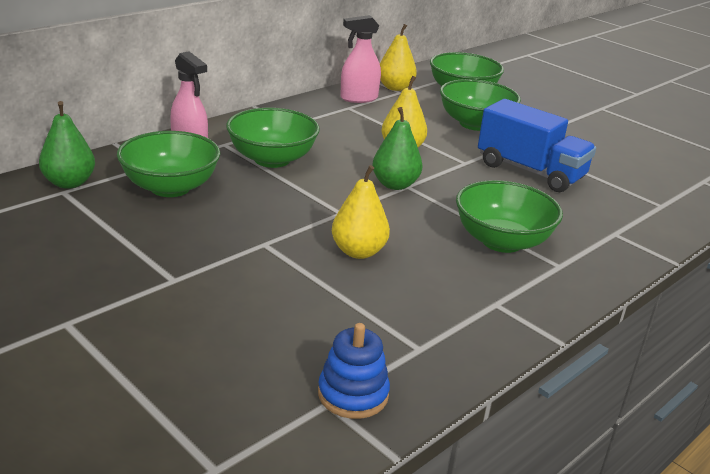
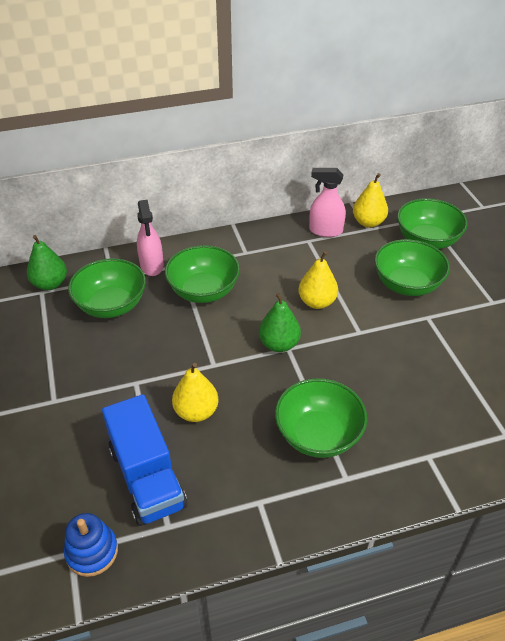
camera: 30 degrees right, 15 degrees up
(530, 171) = (411, 358): blue truck -> blue truck (147, 477)

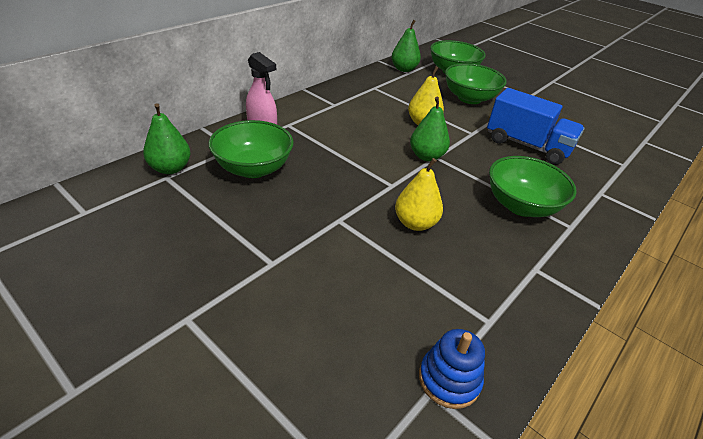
camera: 35 degrees left, 5 degrees down
(147, 477) = (429, 290): blue truck -> blue truck (527, 145)
(203, 291) = (328, 137): green bowl -> none
(325, 231) = (380, 79): pink spray bottle -> none
(368, 222) = (404, 69): yellow pear -> green pear

